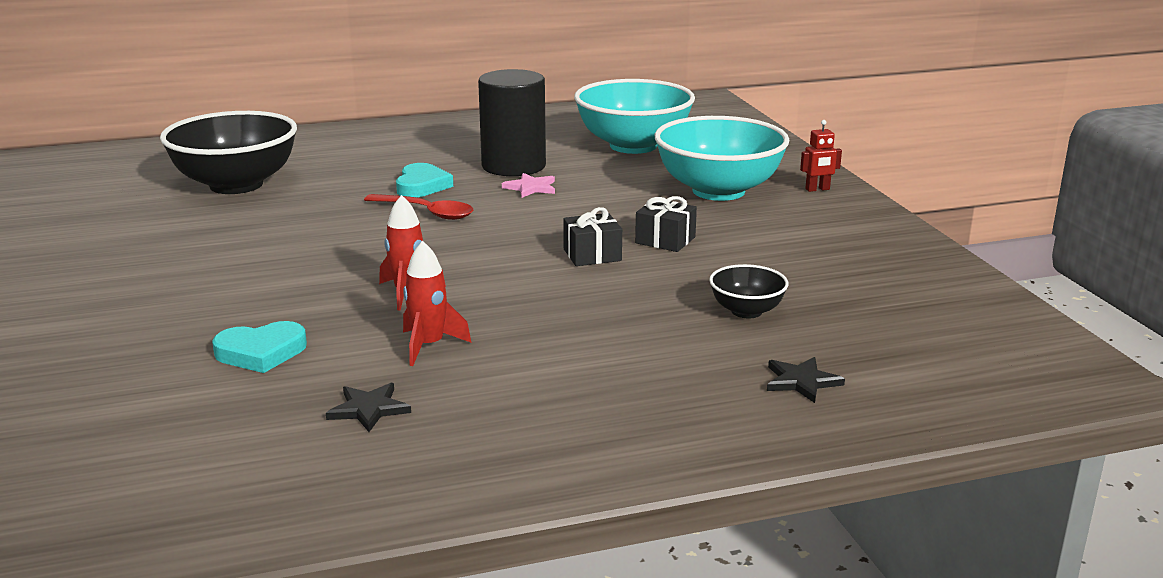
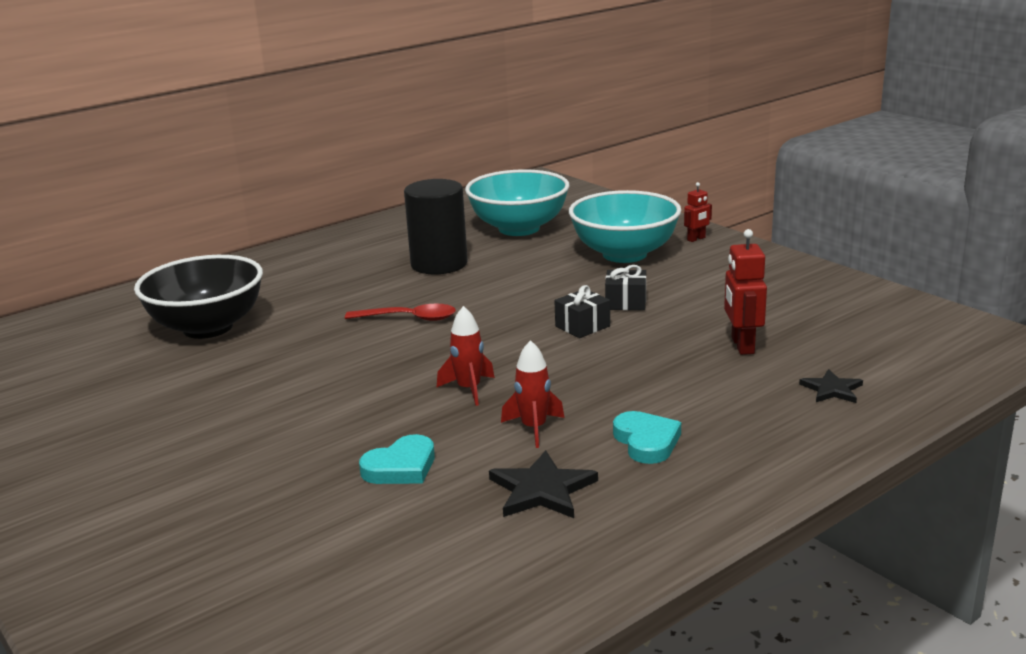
camera: 20 degrees left, 0 degrees up
(369, 409) = (542, 490): black star -> black star, size x1.56
(422, 186) = (379, 296): turquoise heart -> turquoise heart (646, 441)
(531, 188) = (473, 280): pink star -> none
(746, 311) = (742, 345): black bowl -> red robot

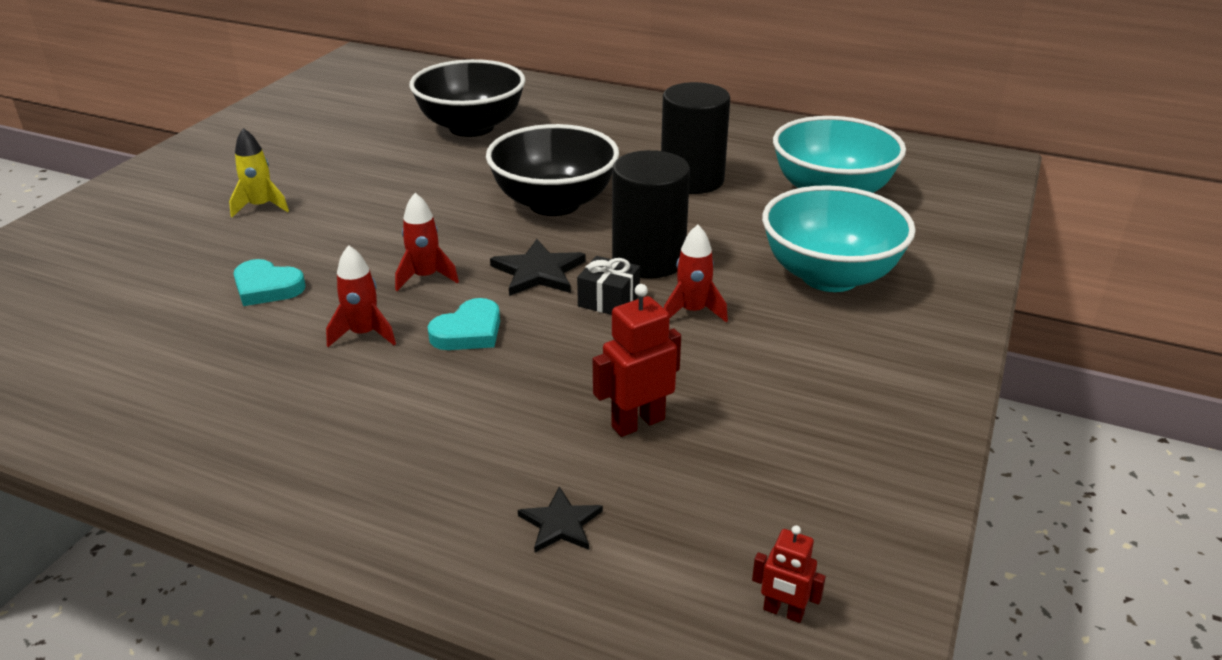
camera: 60 degrees right, 10 degrees up
(223, 455) = (261, 207): none -> yellow rocket
(409, 318) = (554, 203): red spoon -> black bowl
(540, 302) = (648, 260): none -> black cylinder
(542, 490) = (248, 371): black star -> black star (538, 272)
(625, 302) = (692, 311): black gift -> red rocket
(646, 441) = (365, 409): turquoise heart -> turquoise heart (468, 331)
(696, 239) = (935, 314): red robot -> red robot (783, 612)

